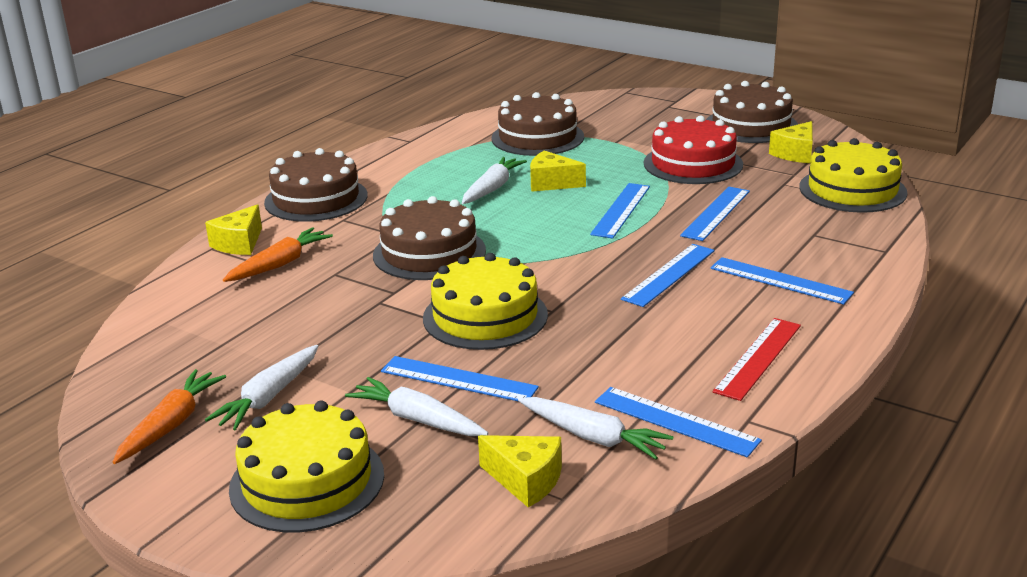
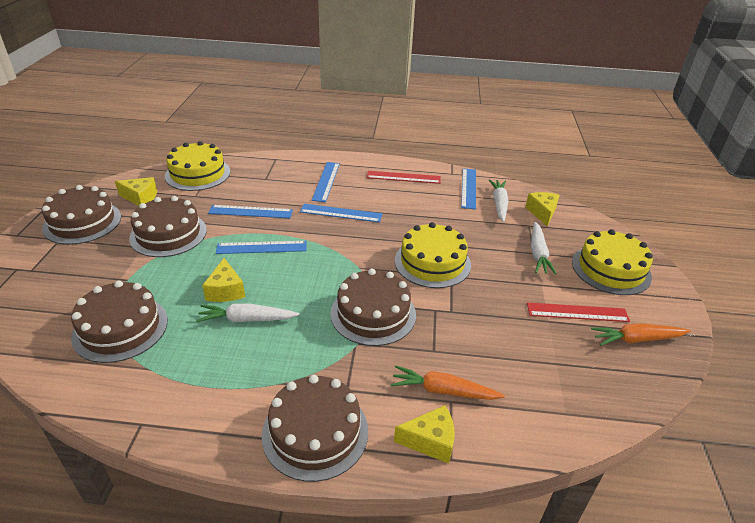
camera: 120 degrees left, 10 degrees up
(268, 397) = (577, 312): white carrot -> red ruler
(458, 380) = (497, 252): blue ruler -> none
(693, 164) = (168, 234): red cake -> brown cake

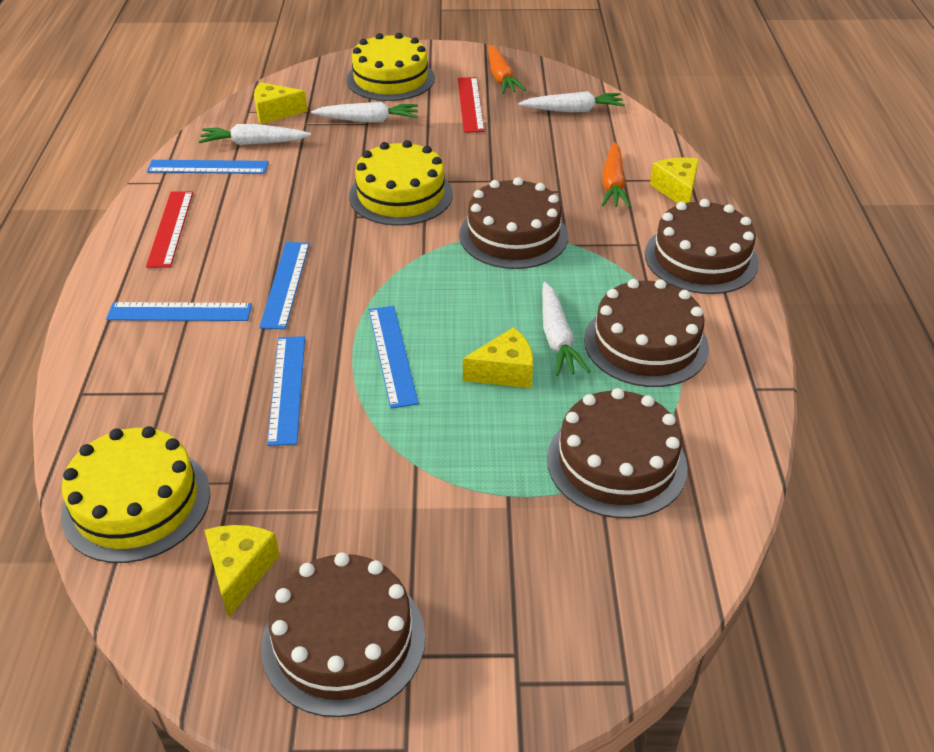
camera: 95 degrees left, 5 degrees up
(168, 234) = (369, 482): brown cake -> brown cake (646, 343)
(581, 385) = (573, 110): none -> white carrot

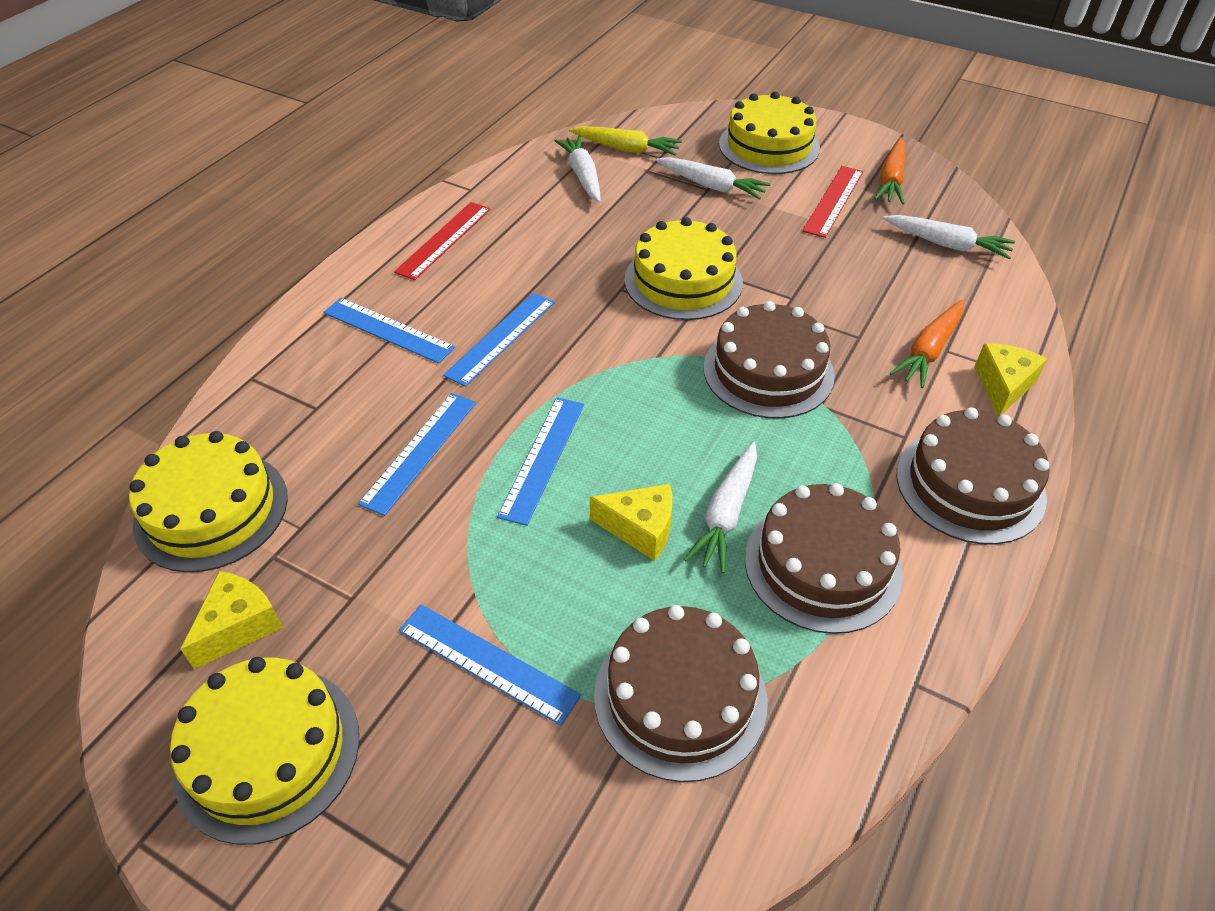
camera: 30 degrees right, 5 degrees up
(208, 167) = (522, 187): blue ruler -> blue ruler (487, 663)
(253, 143) = (582, 176): white carrot -> white carrot turned 45 degrees clockwise
(275, 112) = (626, 149): yellow cheese -> yellow carrot
(343, 640) = (268, 752): brown cake -> yellow cake

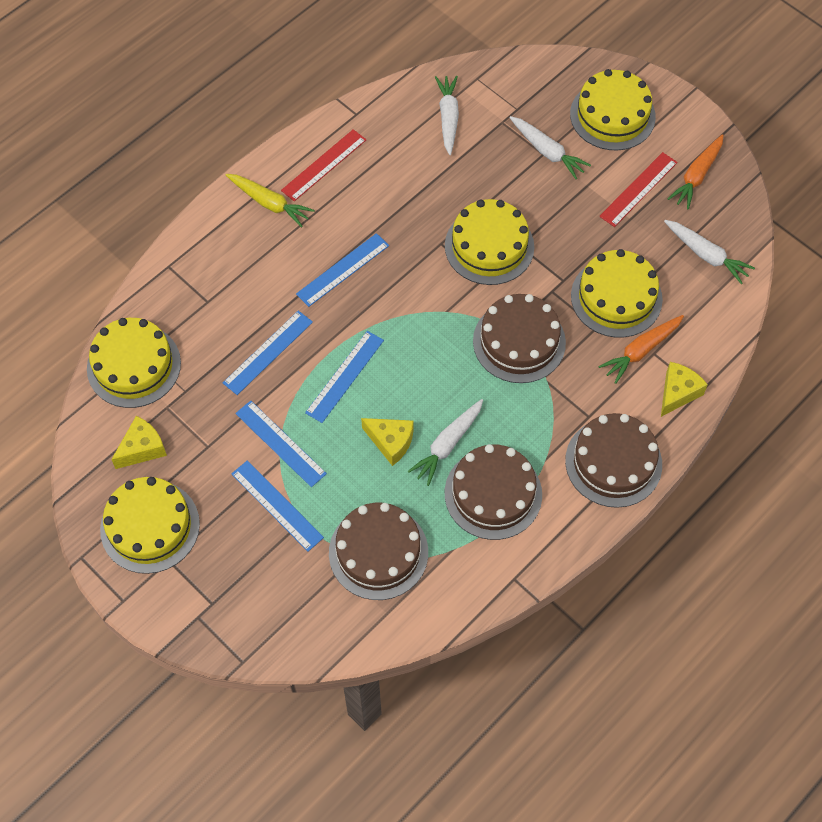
camera: 15 degrees right, 15 degrees up
(388, 330) = (267, 244): blue ruler -> blue ruler (280, 443)
(626, 149) = (493, 94): yellow carrot -> yellow carrot (270, 203)
(866, 302) = (616, 297): none -> yellow cake

